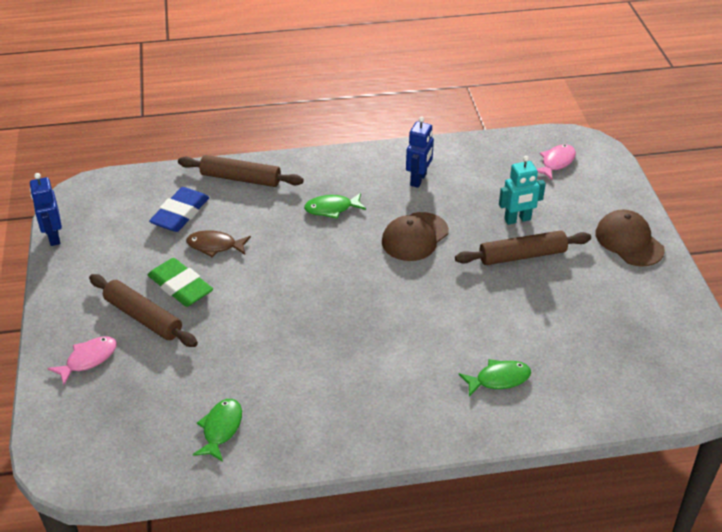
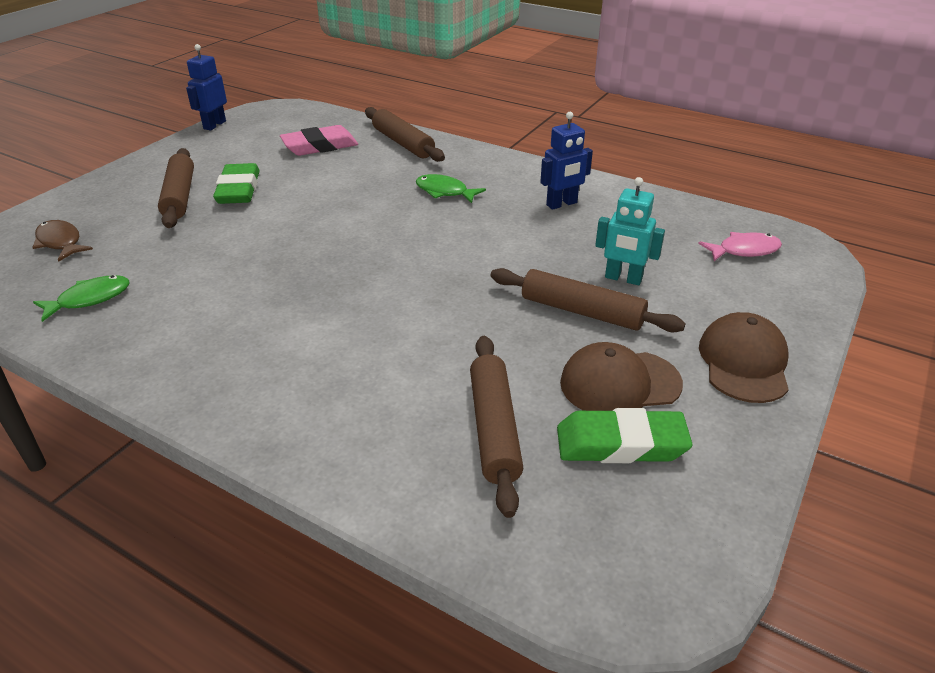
camera: 40 degrees right, 5 degrees down
(88, 359) = (99, 203): pink fish -> none
(180, 214) = (320, 146): blue eraser -> pink eraser
(215, 246) = (309, 176): brown fish -> brown fish (60, 242)
(415, 237) = (488, 244): brown cap -> brown cap (619, 383)
(499, 379) = (381, 409): green fish -> none
(564, 353) = (494, 428): none -> brown rolling pin
(626, 323) = (621, 444): none -> green eraser

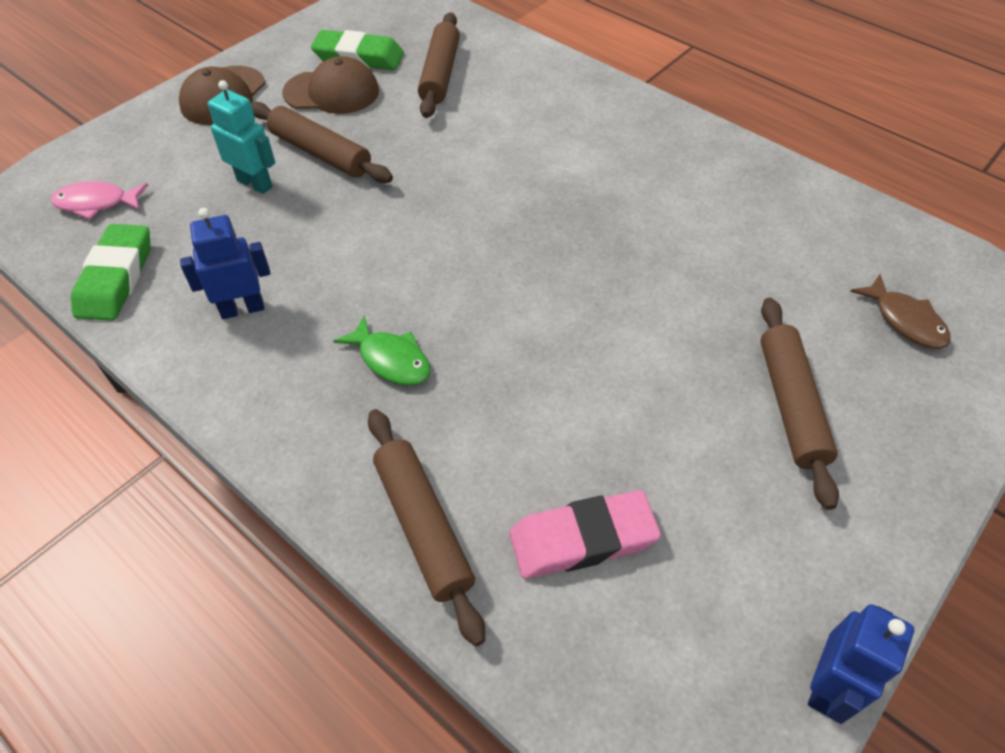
camera: 170 degrees left, 15 degrees up
(90, 299) = (809, 224): green fish -> none
(239, 190) = (703, 410): green eraser -> green eraser (116, 278)

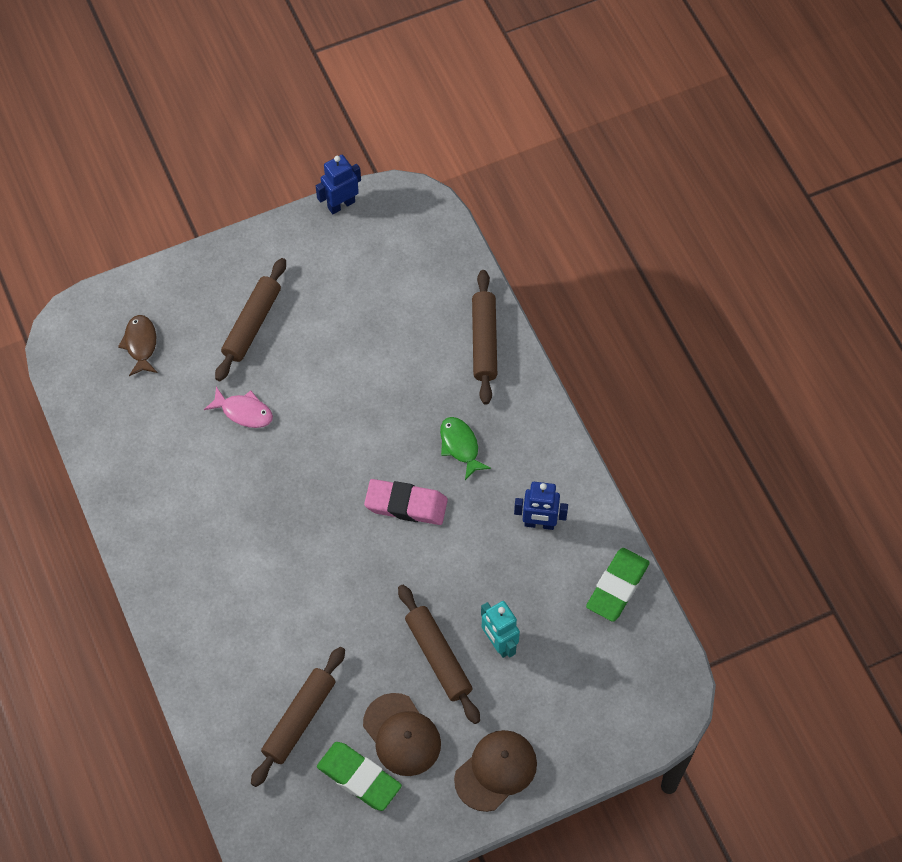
camera: 155 degrees left, 10 degrees up
(96, 203) = (621, 672): pink fish -> pink fish (244, 412)
(332, 92) = (402, 735): brown cap -> brown cap turned 150 degrees counterclockwise
(582, 539) = (409, 303): pink eraser -> pink eraser (406, 505)

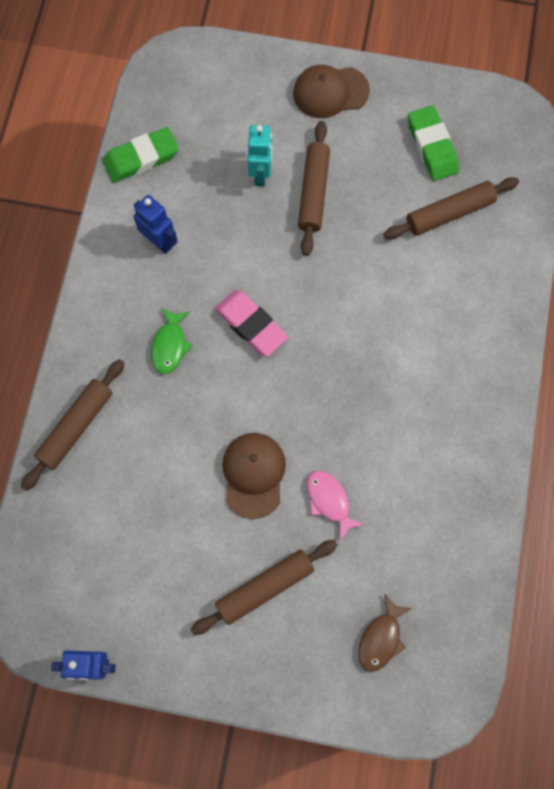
camera: 145 degrees left, 10 degrees up
(402, 735) = (380, 156): brown cap -> brown cap (253, 475)

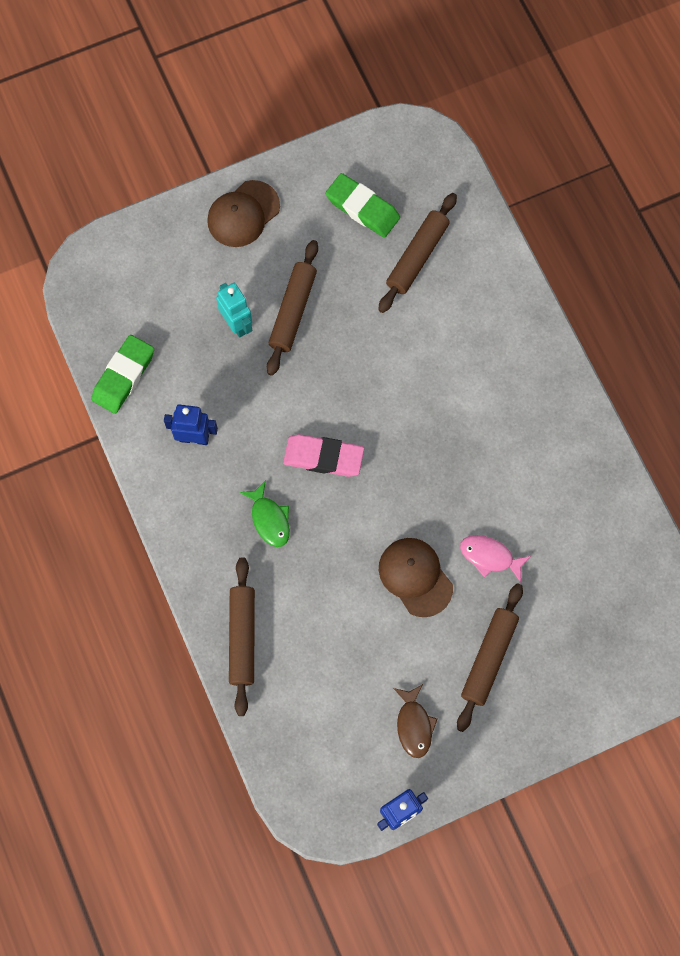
camera: 35 degrees left, 0 degrees up
(313, 192) = (293, 311): brown rolling pin -> brown rolling pin turned 45 degrees clockwise
(381, 638) = (604, 634): brown fish -> brown fish (414, 725)

